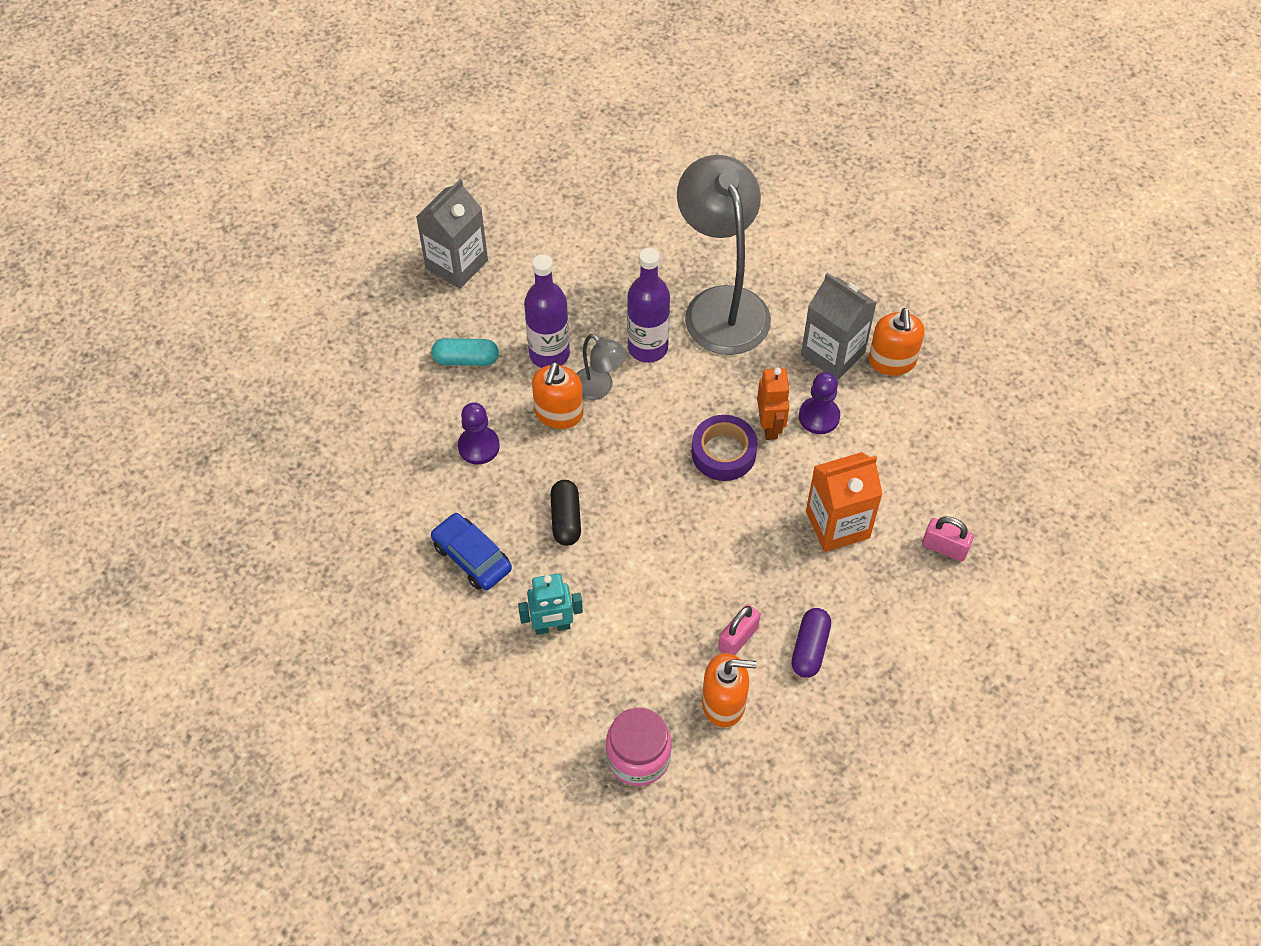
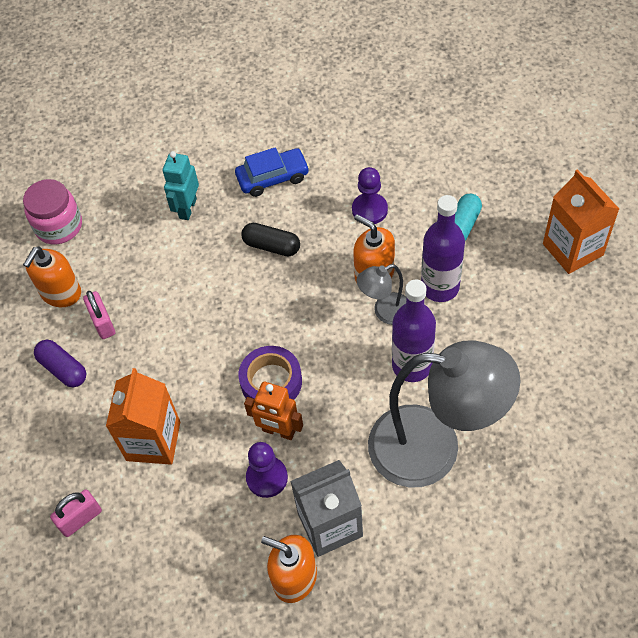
camera: 120 degrees right, 0 degrees up
(456, 264) = (572, 249): grey carton -> orange carton

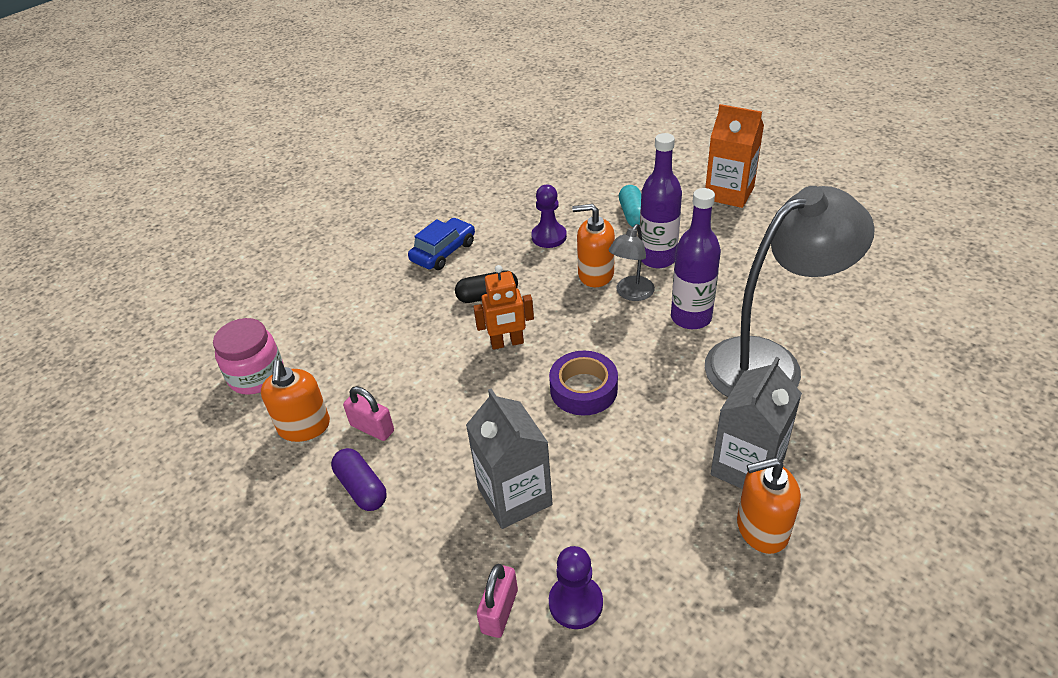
camera: 35 degrees left, 15 degrees down
(63, 369) = (361, 488): purple capsule -> purple capsule turned 45 degrees clockwise
(153, 441) = (514, 496): orange carton -> grey carton
(187, 208) = (382, 305): turquoise robot -> none
(267, 477) = (653, 463): purple pawn -> purple pawn (575, 603)
(278, 431) = (627, 422): orange robot -> orange robot (507, 343)

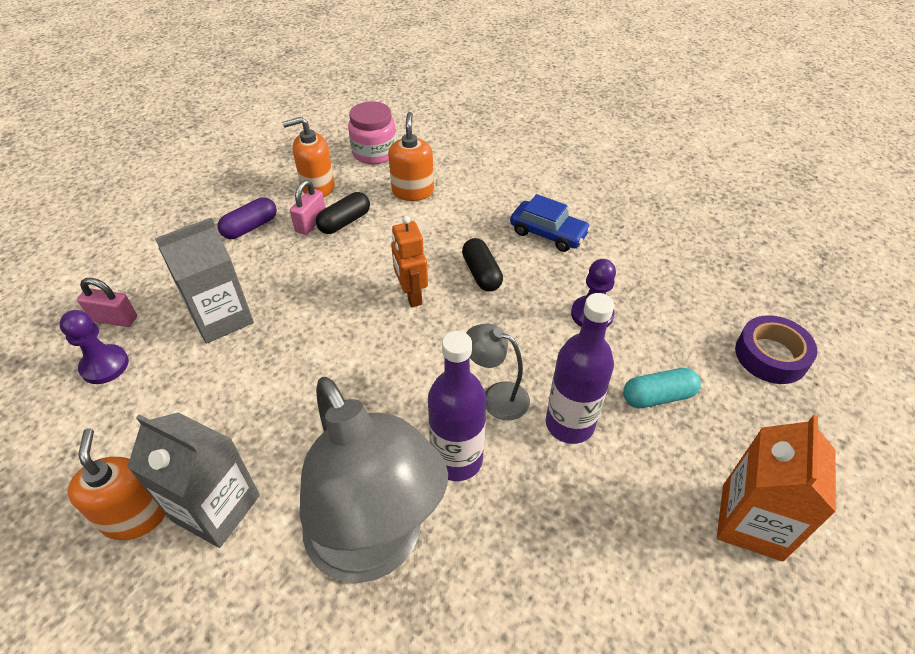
camera: 80 degrees right, 5 degrees up
(380, 398) = (345, 222): none -> black capsule
(583, 389) = (343, 359): purple tape -> purple tape (771, 355)
(595, 274) = (529, 361): orange soap dispenser -> orange soap dispenser (412, 191)

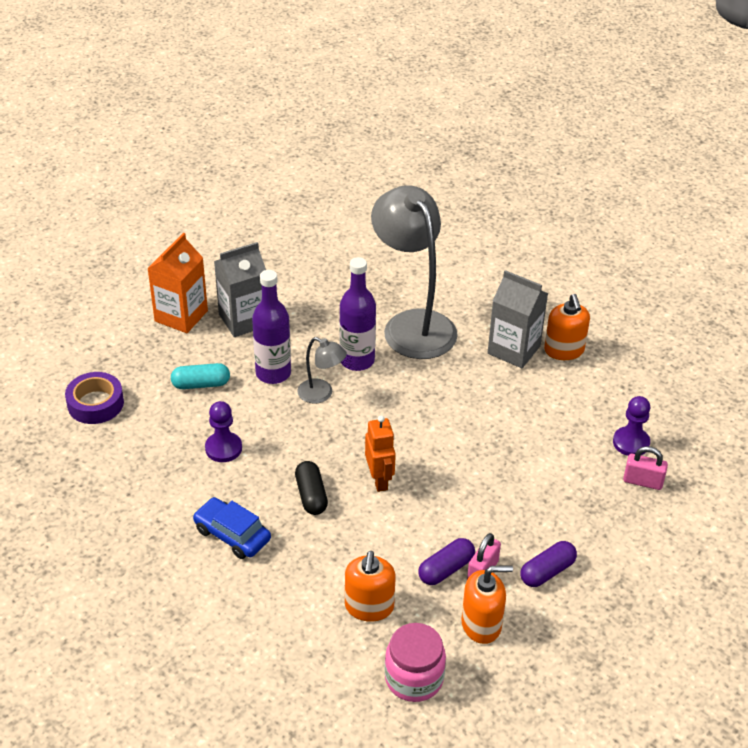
camera: 175 degrees left, 5 degrees down
(221, 318) = (548, 474): grey carton -> grey carton (244, 320)
(345, 222) = (446, 569): black capsule -> purple capsule

